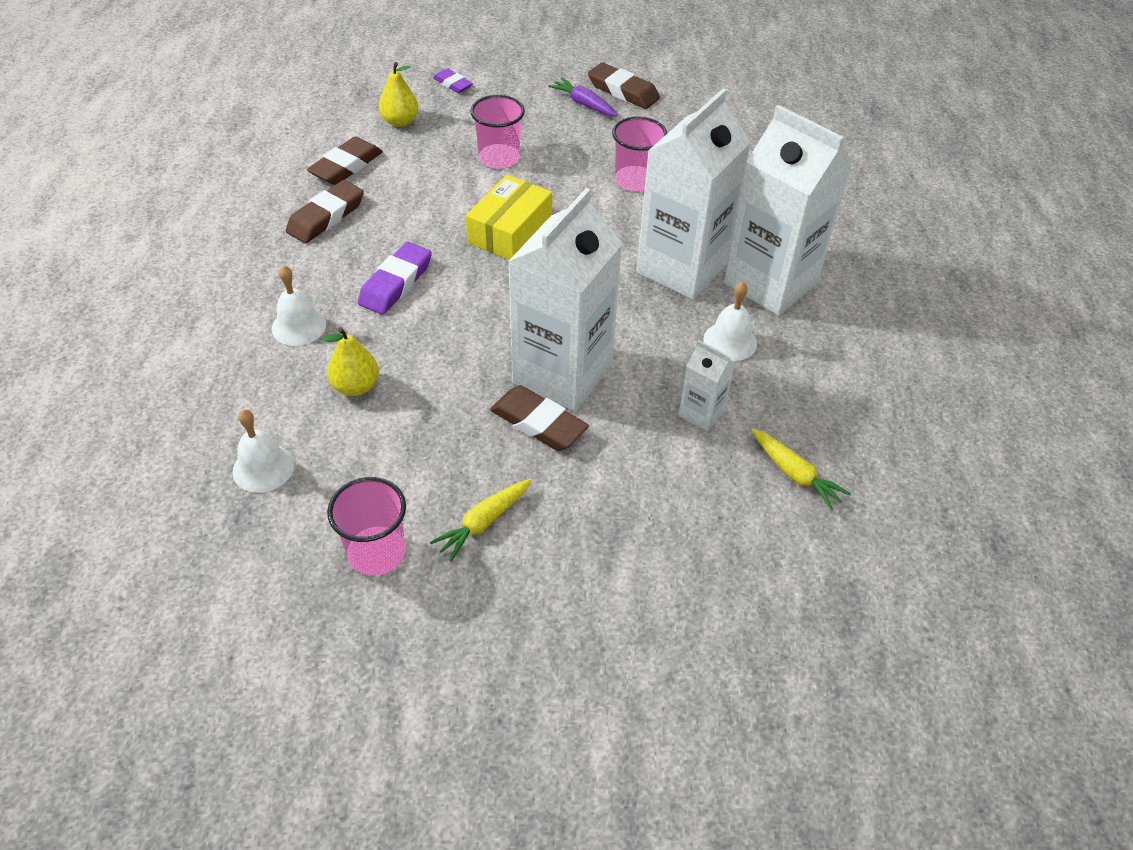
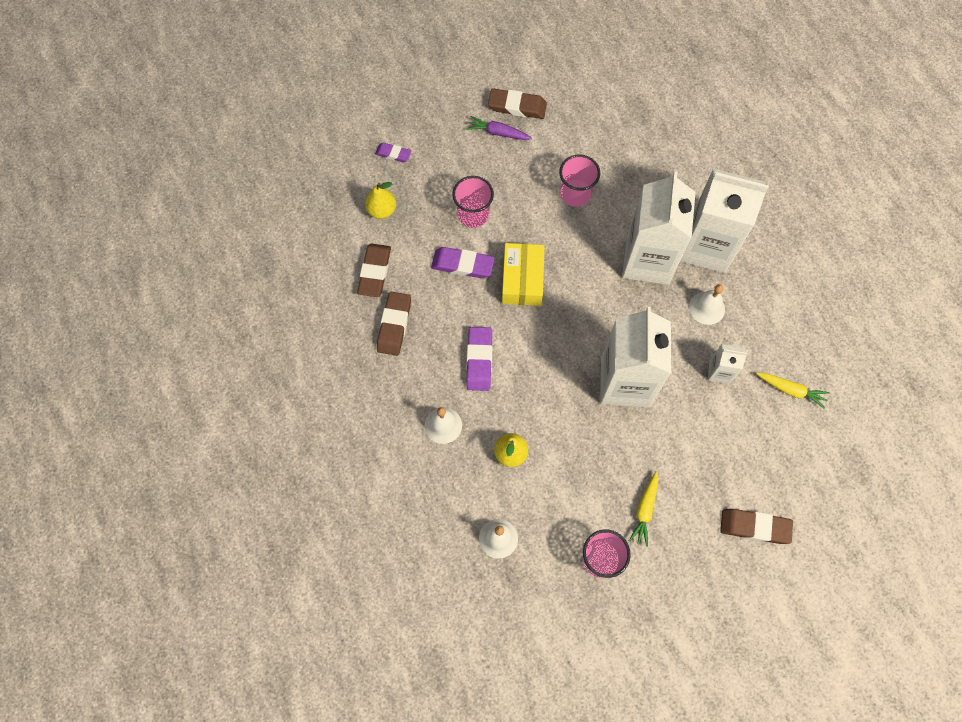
camera: 25 degrees left, 20 degrees up
(450, 194) = (462, 265): none -> purple eraser
(538, 423) = (633, 426): brown eraser -> brown eraser (754, 527)

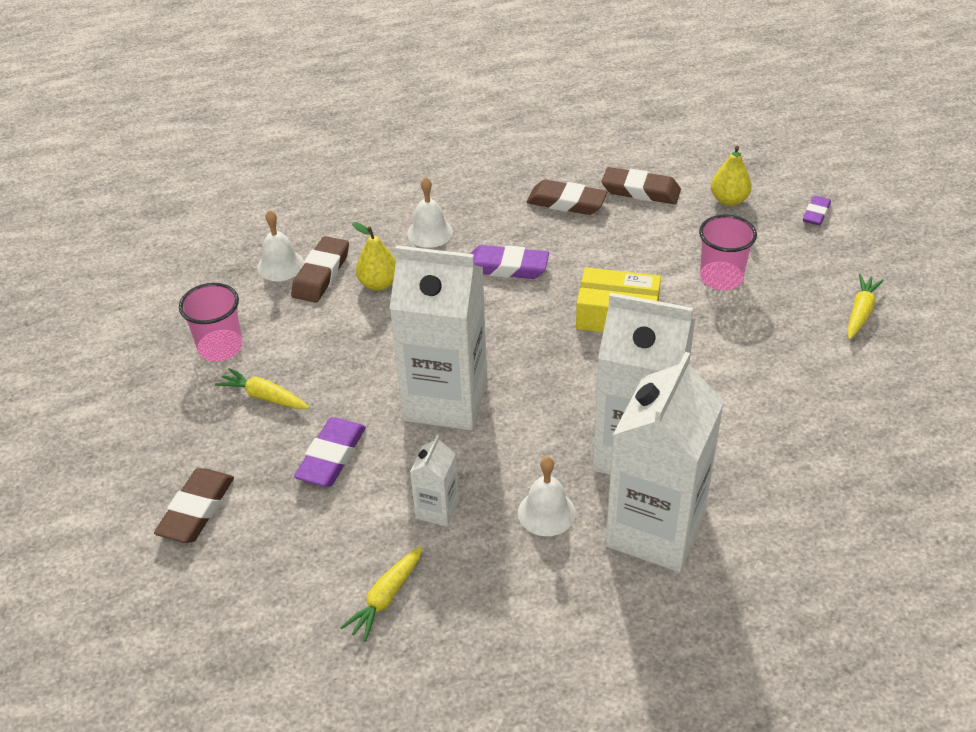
camera: 100 degrees right, 25 degrees down
(462, 265) = (645, 263): purple eraser -> purple eraser (332, 457)
(498, 133) = (860, 312): purple carrot -> yellow carrot
(517, 107) = (911, 336): brown eraser -> brown eraser (321, 274)
(575, 194) = (756, 383): pink cup -> none

